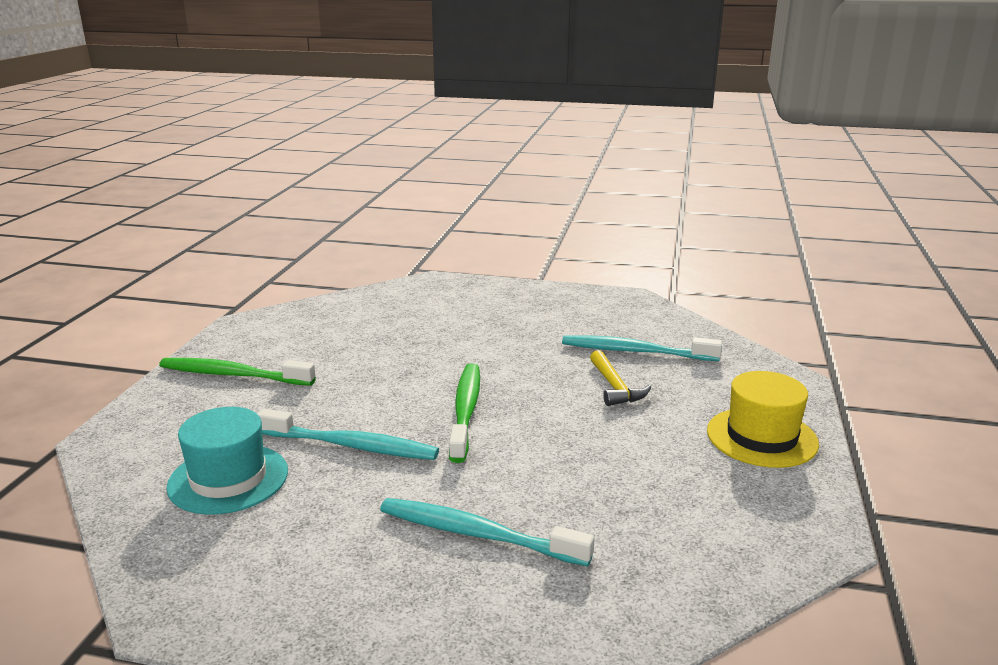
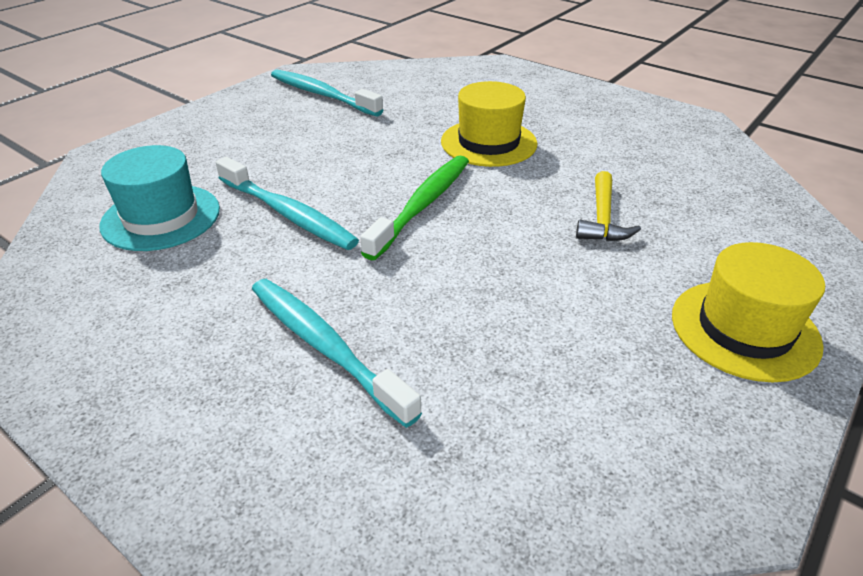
camera: 25 degrees right, 15 degrees up
(233, 375) = (248, 120): green toothbrush -> none
(480, 349) = (488, 143): none -> yellow hat
(635, 351) = (657, 182): turquoise toothbrush -> turquoise toothbrush (322, 95)

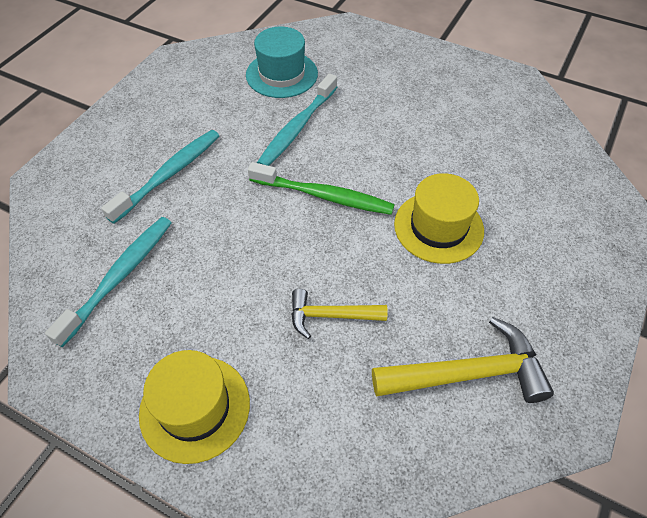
camera: 80 degrees right, 15 degrees up
(322, 95) = (484, 104): turquoise toothbrush -> turquoise toothbrush (119, 277)
(662, 153) = (468, 374): none -> yellow hammer

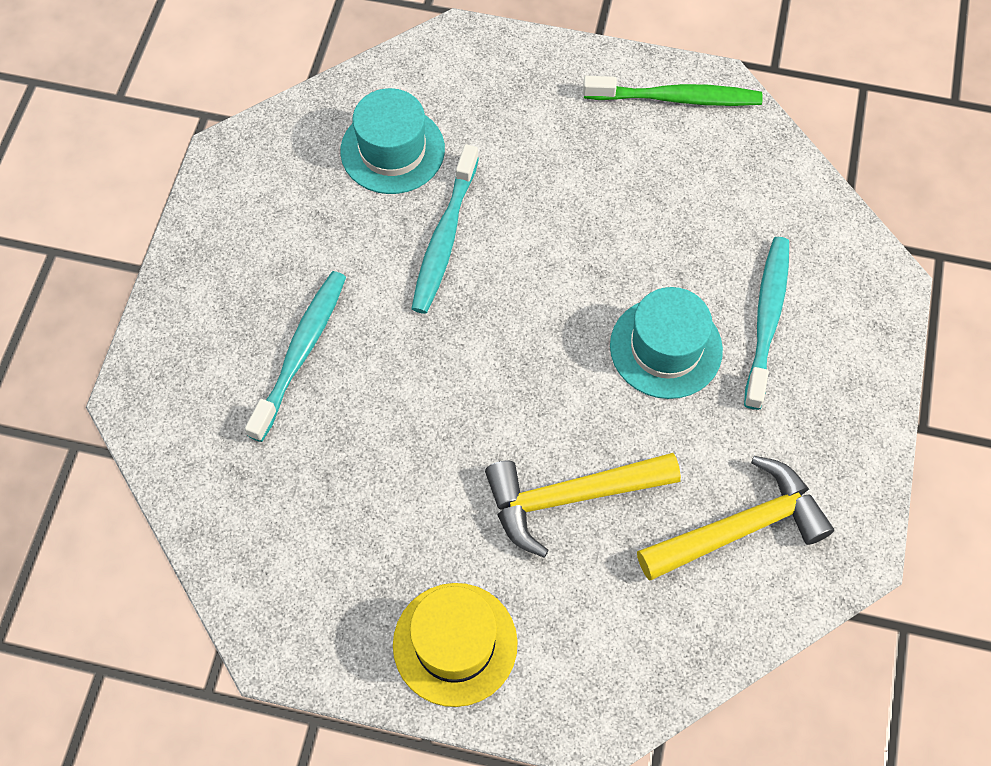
camera: 15 degrees left, 10 degrees up
(119, 277) = (300, 511): turquoise toothbrush -> turquoise toothbrush (766, 319)
(324, 196) = (513, 336): green toothbrush -> green toothbrush (676, 98)
(330, 316) = (570, 497): yellow hammer -> yellow hammer, size x1.64
(438, 227) = (666, 348): yellow hat -> turquoise hat

